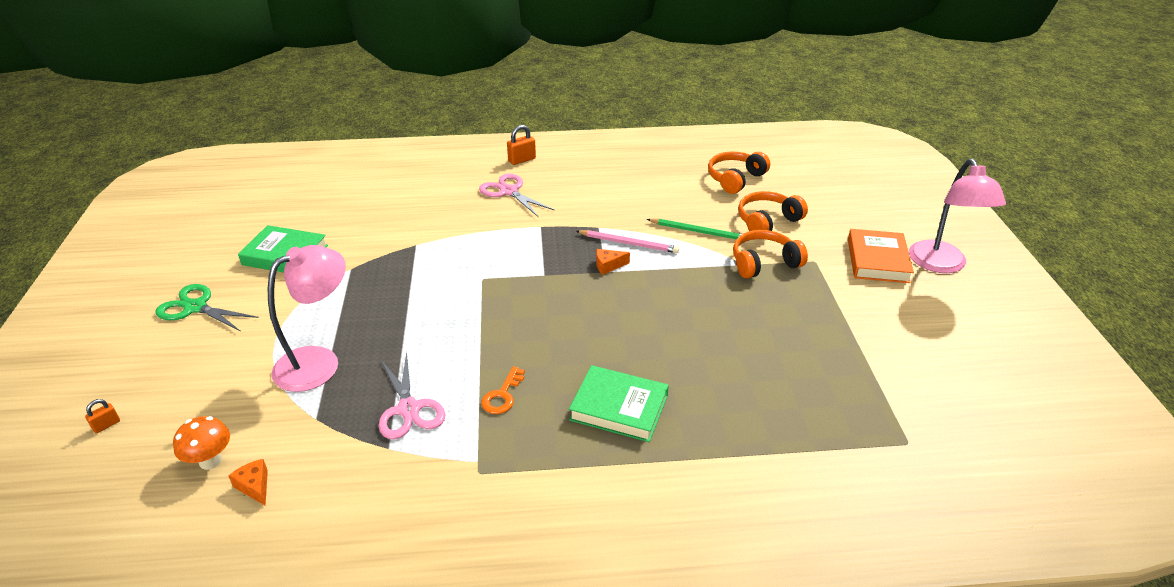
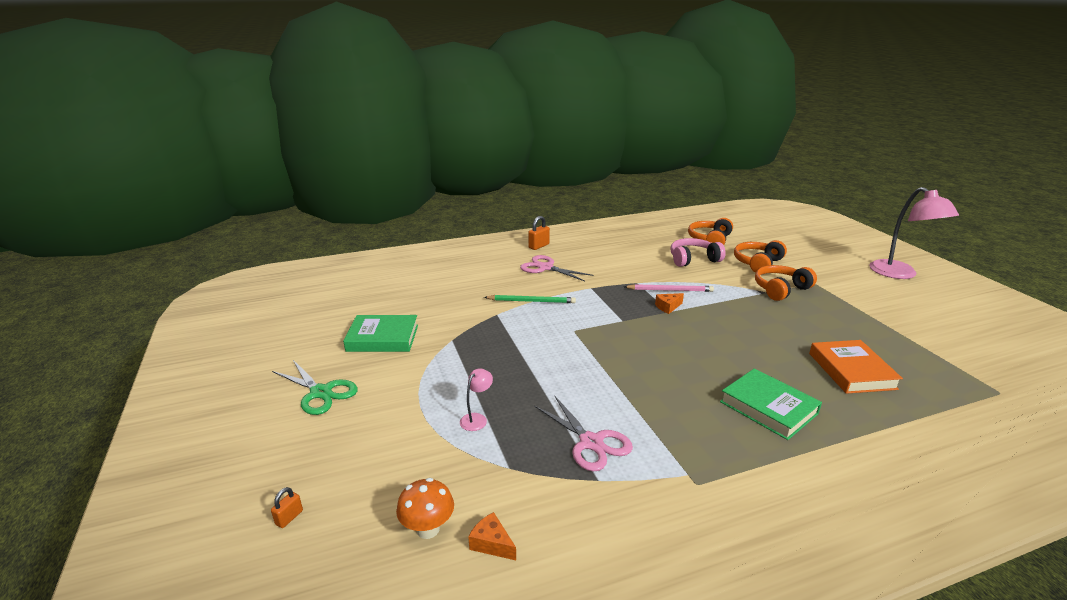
camera: 15 degrees left, 10 degrees down
(195, 307) = (321, 393): green scissors -> green scissors turned 150 degrees counterclockwise
(319, 362) = (477, 418): pink lamp -> pink lamp, size x0.43
(502, 395) = (665, 416): orange key -> none
(619, 408) = (768, 408): green book -> green book turned 45 degrees clockwise
(691, 205) = (693, 259): none -> pink headphones
(699, 232) = (715, 276): green pencil -> green pencil (531, 301)
(877, 260) = (856, 277): orange book -> orange book (851, 371)

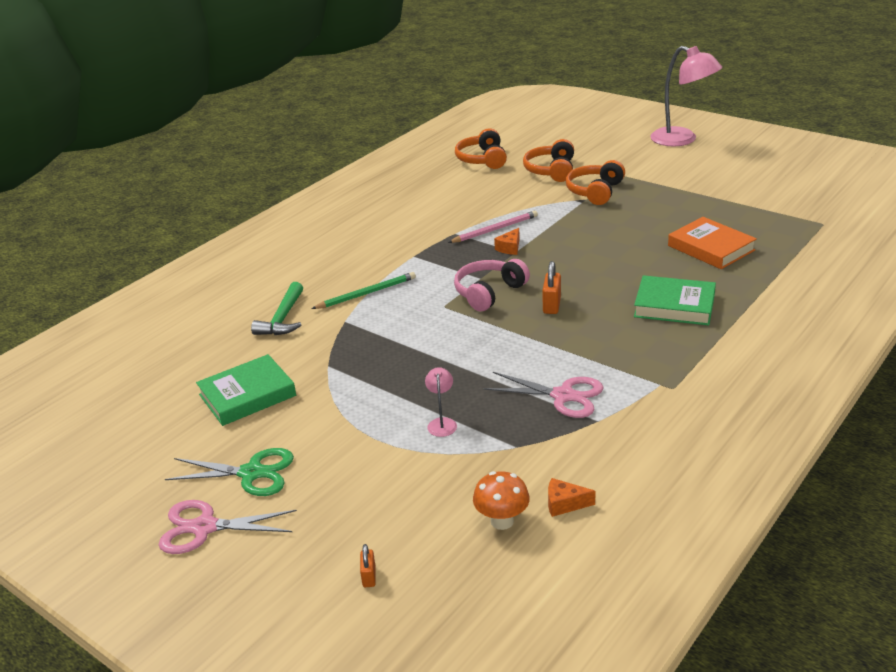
camera: 30 degrees left, 5 degrees up
(461, 297) = (283, 319): none -> green hammer
(539, 246) = (303, 229): orange padlock -> orange padlock (552, 305)
(545, 267) = (340, 251): pink scissors -> pink scissors (204, 527)
(693, 259) = (486, 188): pink headphones -> pink headphones (489, 293)

